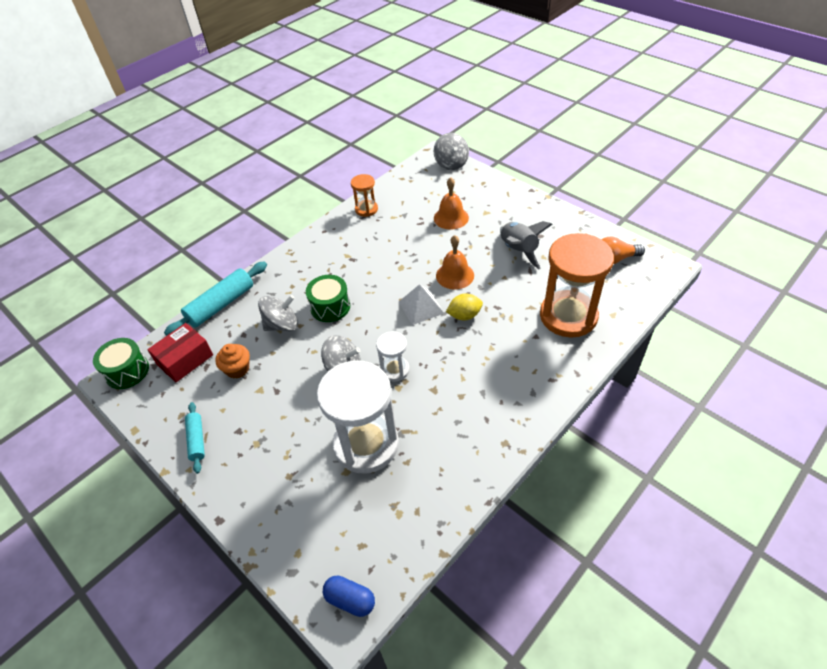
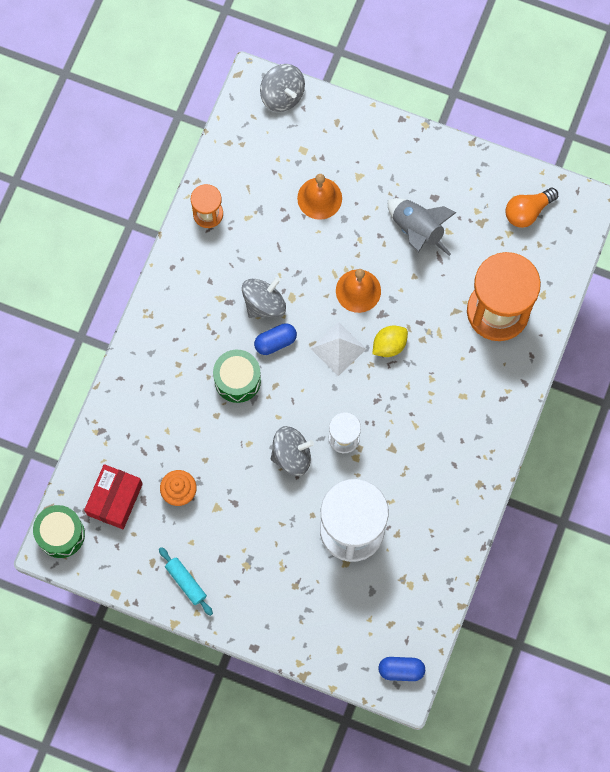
camera: 25 degrees left, 25 degrees up
(221, 305) = (110, 417): turquoise rolling pin -> none
(282, 325) = (196, 421): grey spinning top -> grey spinning top (264, 303)
(373, 291) = (275, 342): none -> blue capsule

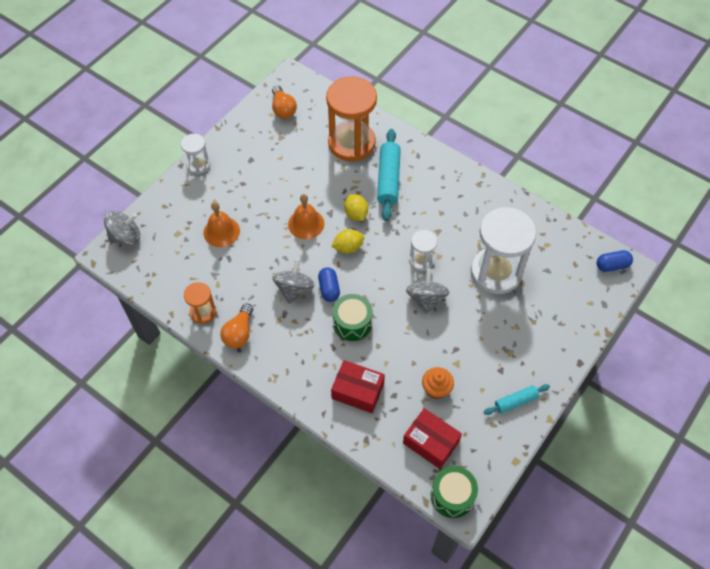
camera: 75 degrees left, 15 degrees down
(155, 407) = (357, 391): none -> red box
(192, 261) = (239, 333): none -> orange light bulb
(264, 303) = (294, 289): grey spinning top -> grey spinning top turned 45 degrees clockwise
(338, 348) = (348, 247): white pyramid -> yellow lemon
(401, 670) = (612, 265): blue capsule -> blue capsule turned 60 degrees clockwise
(408, 139) = (198, 165): none -> white hourglass
(417, 230) = (272, 176): grey rocket -> none
(453, 371) = (388, 179): none -> turquoise rolling pin

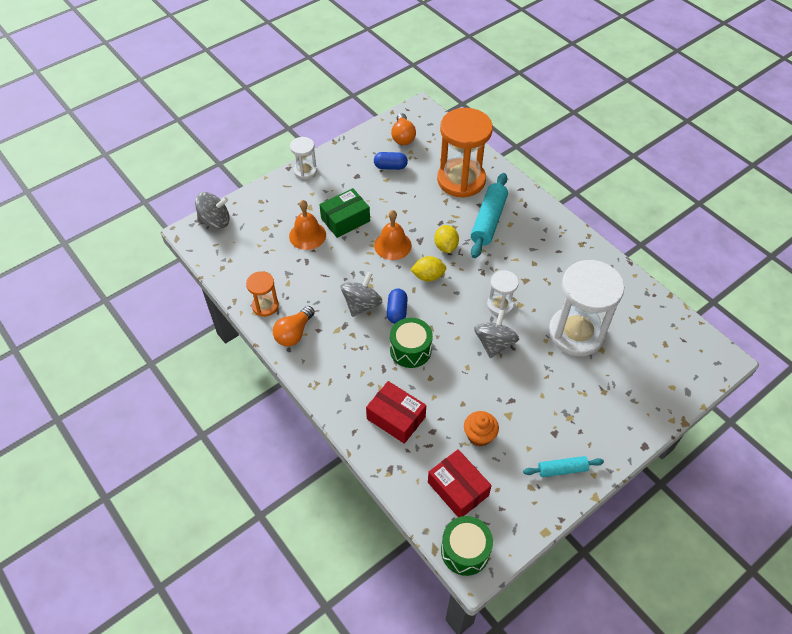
camera: 15 degrees right, 5 degrees down
(253, 207) = (345, 220): none -> green box
(612, 265) = (706, 354): blue capsule -> blue capsule (390, 167)

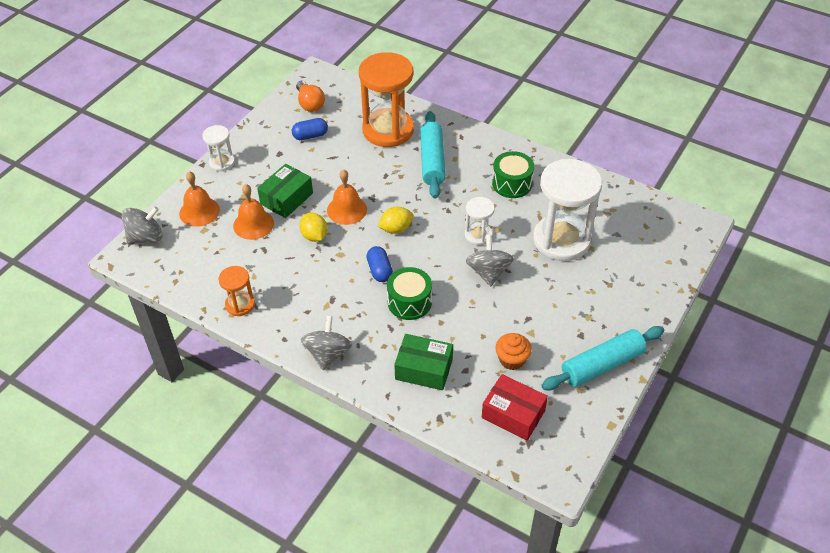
camera: 20 degrees left, 5 degrees down
(268, 210) = (199, 211): none -> orange bell
(294, 333) = (283, 322): orange light bulb -> none
(362, 304) = (341, 274): grey spinning top -> grey spinning top (328, 354)
(396, 418) = (424, 369): red box -> green box
(446, 246) = (401, 196): yellow lemon -> yellow lemon (314, 236)
(465, 551) = (545, 467): green drum -> green drum (512, 183)
(562, 469) = (602, 365): turquoise rolling pin -> turquoise rolling pin, size x1.76

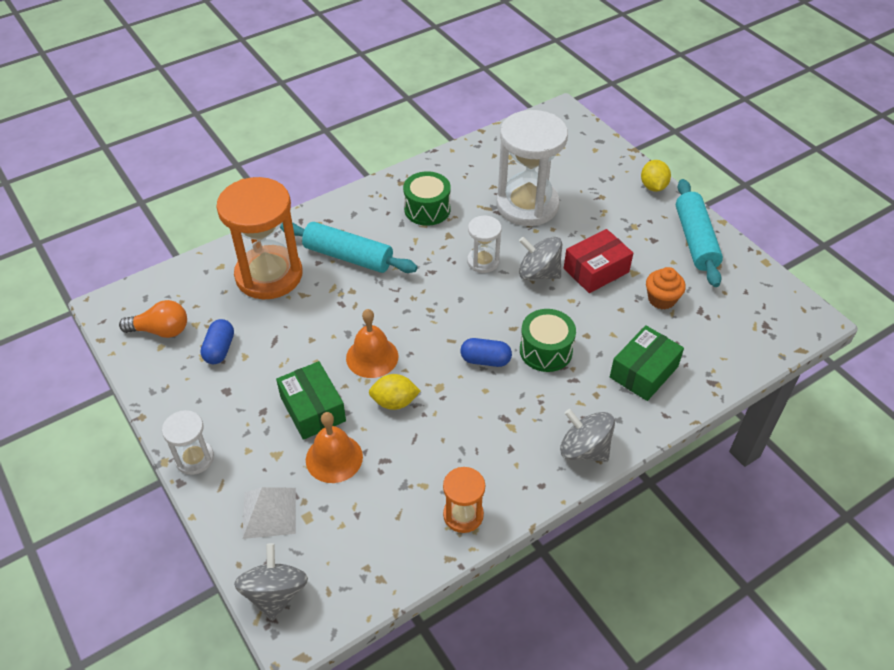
camera: 65 degrees left, 0 degrees up
(199, 211) = (269, 512): orange bell -> white pyramid
(396, 229) = (431, 324): yellow lemon -> yellow lemon (653, 186)
(513, 414) = (728, 324): red box -> red box (596, 270)

